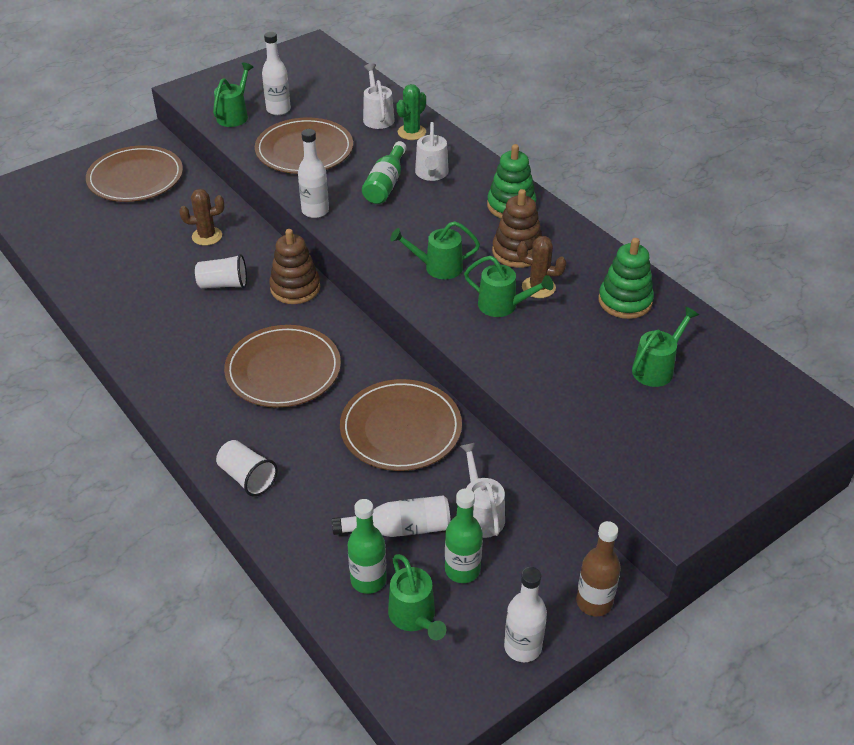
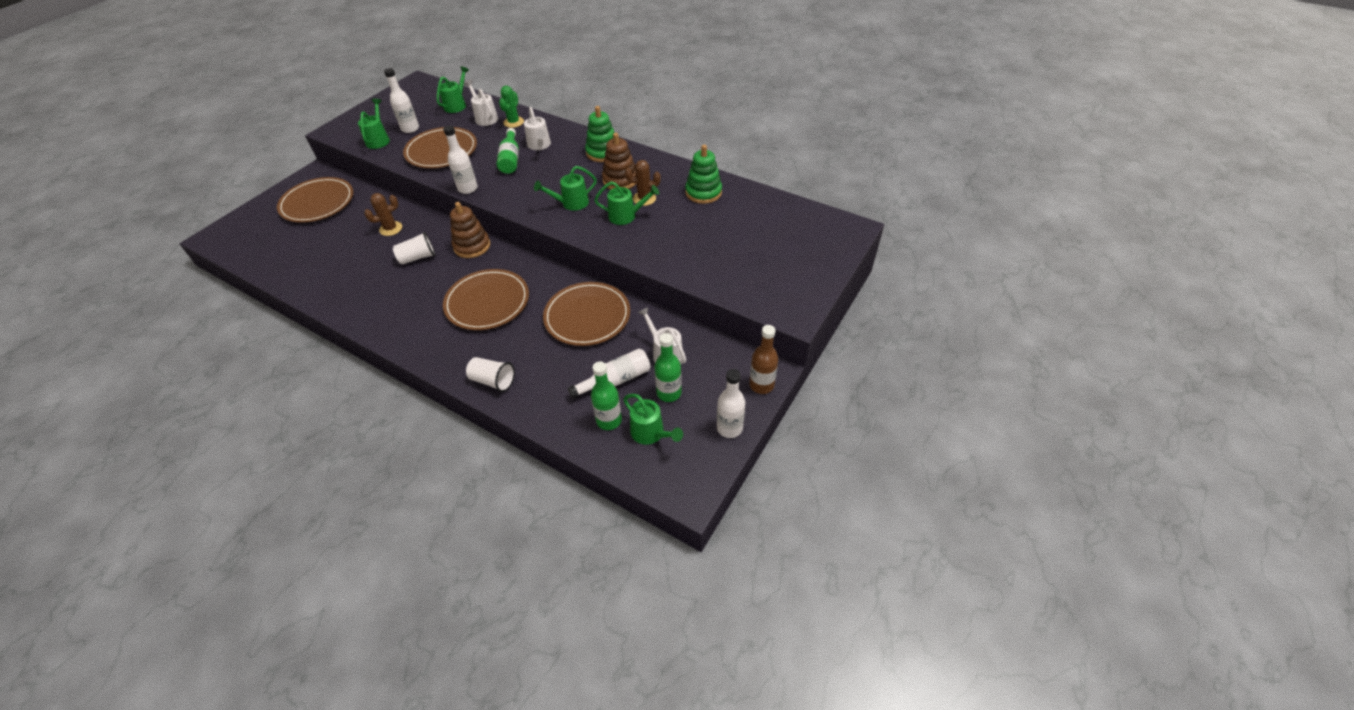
camera: 20 degrees left, 5 degrees up
(657, 368) = (742, 227): green watering can -> green watering can (457, 105)

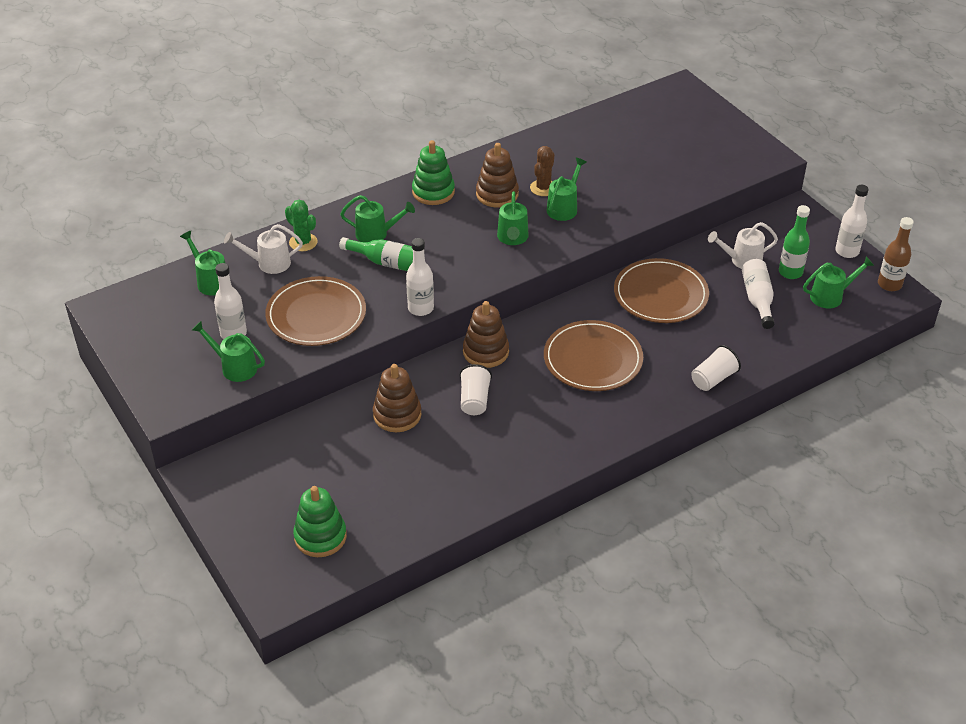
camera: 65 degrees left, 5 degrees down
(317, 203) = (279, 478): brown plate -> none
(391, 229) = (397, 415): brown cactus -> brown stacking toy
(540, 145) = (377, 234): white watering can -> green watering can
(609, 420) = (803, 316): green bottle -> none
(703, 192) = (563, 148): green stacking toy -> green stacking toy (320, 536)
(761, 385) = (809, 218): brown bottle -> brown bottle (889, 284)

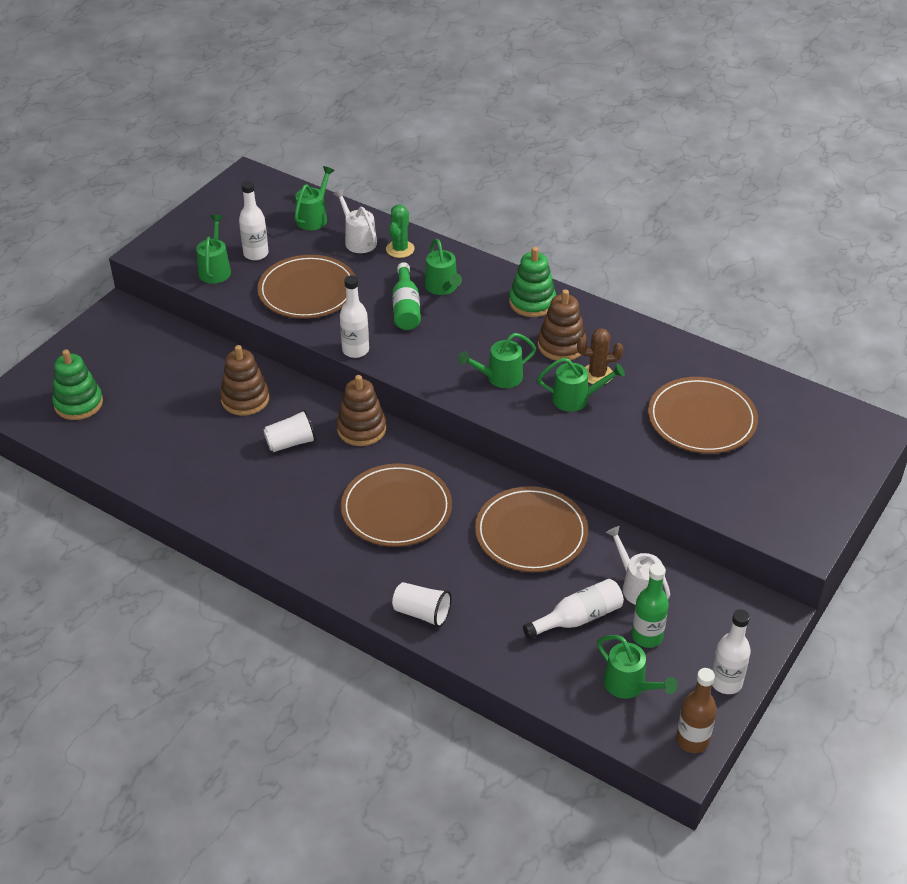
camera: 65 degrees right, 0 degrees up
(624, 156) = (701, 419): none -> brown plate

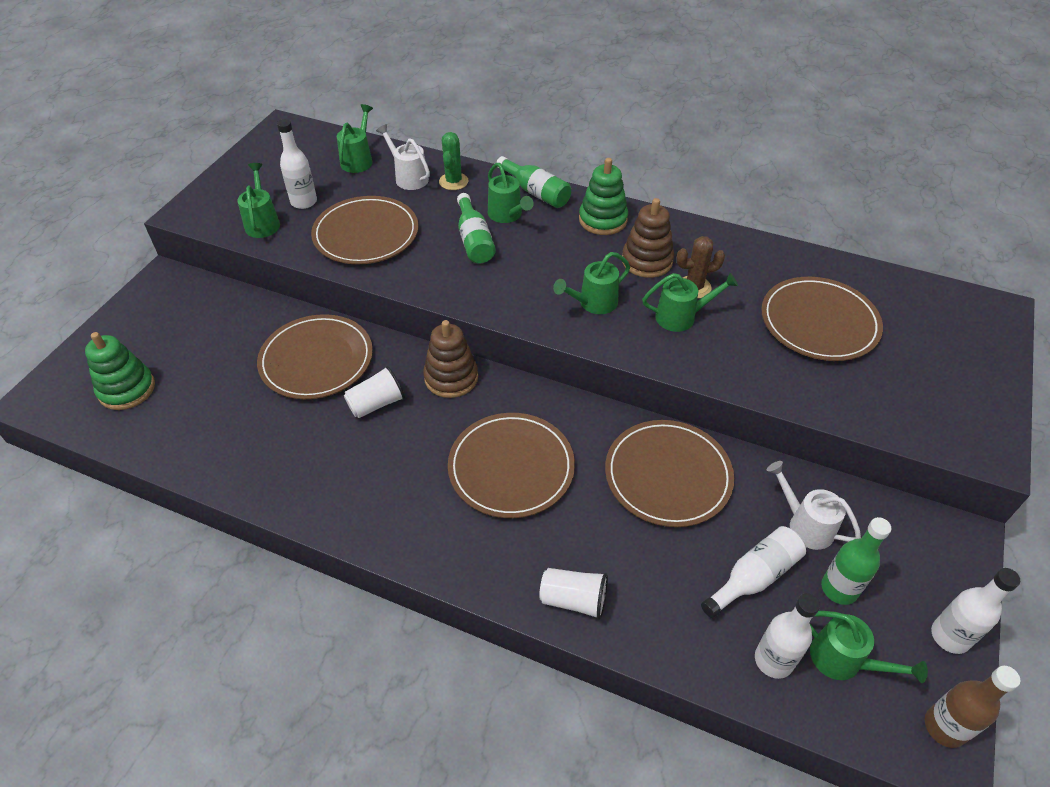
camera: 10 degrees left, 5 degrees up
(245, 399) = (316, 360): brown stacking toy -> brown plate
(355, 350) = (431, 292): white bottle -> white bottle (773, 660)
(476, 268) = (536, 192): none -> green bottle

